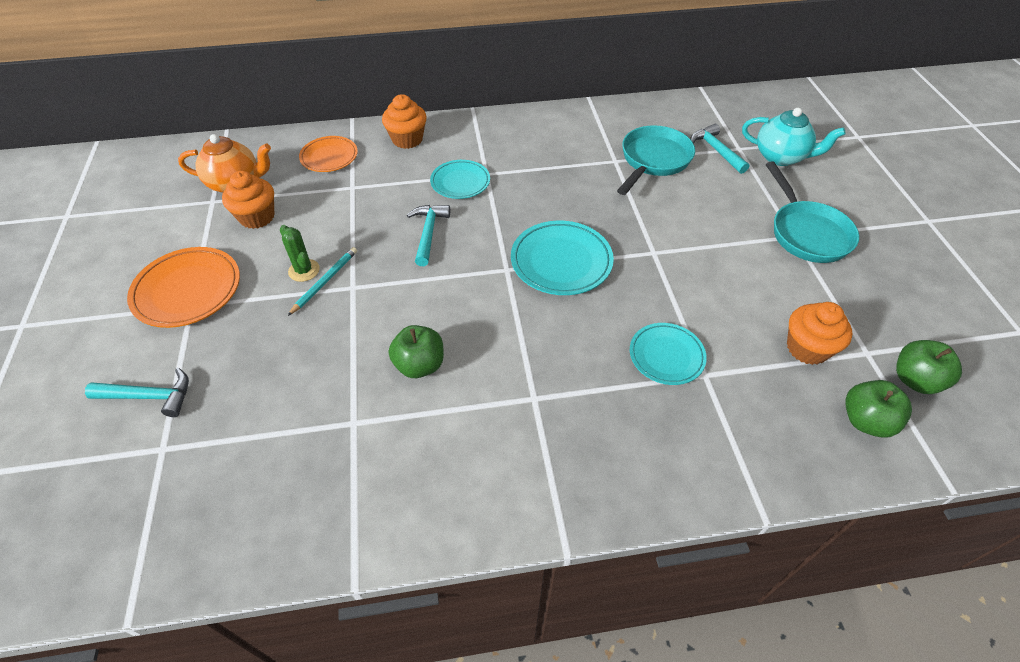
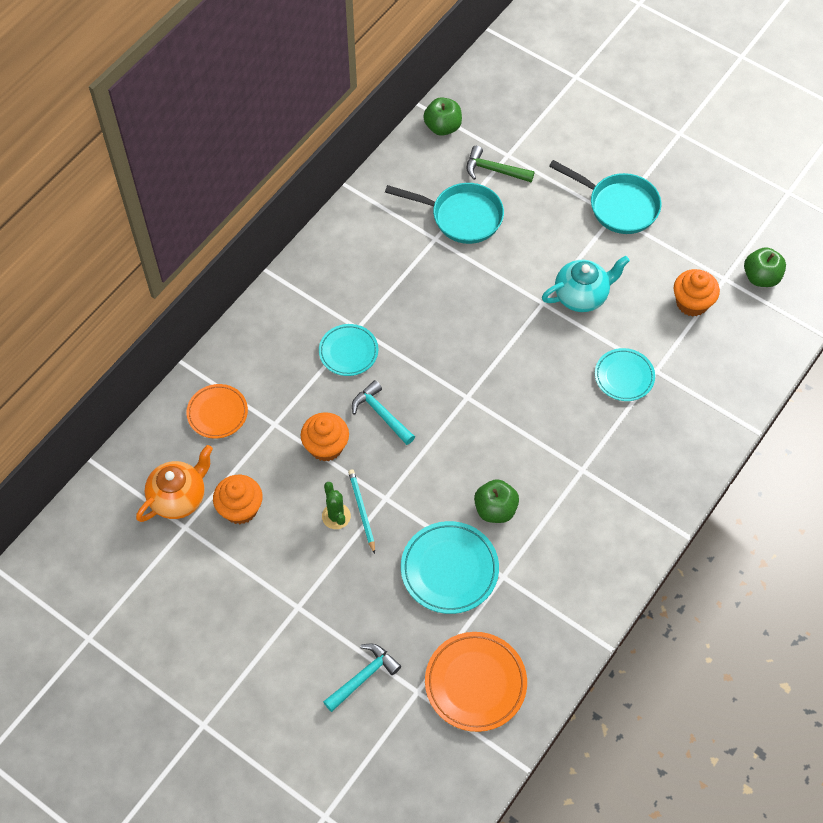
camera: 45 degrees left, 10 degrees up
(188, 291) = (279, 600): orange plate -> orange plate (475, 683)
(304, 270) = (336, 516): green cactus -> green cactus turned 60 degrees clockwise
(407, 139) = (256, 345): orange cupcake -> orange cupcake (326, 446)
(561, 262) = (494, 361): turquoise plate -> turquoise plate (449, 569)
(653, 160) = (461, 216): turquoise pan -> turquoise pan turned 120 degrees clockwise
(716, 150) = (494, 170): turquoise hammer -> green hammer
(780, 157) = (542, 142): turquoise teapot -> turquoise teapot (581, 296)
(866, 421) = (757, 328): green apple -> green apple (442, 127)

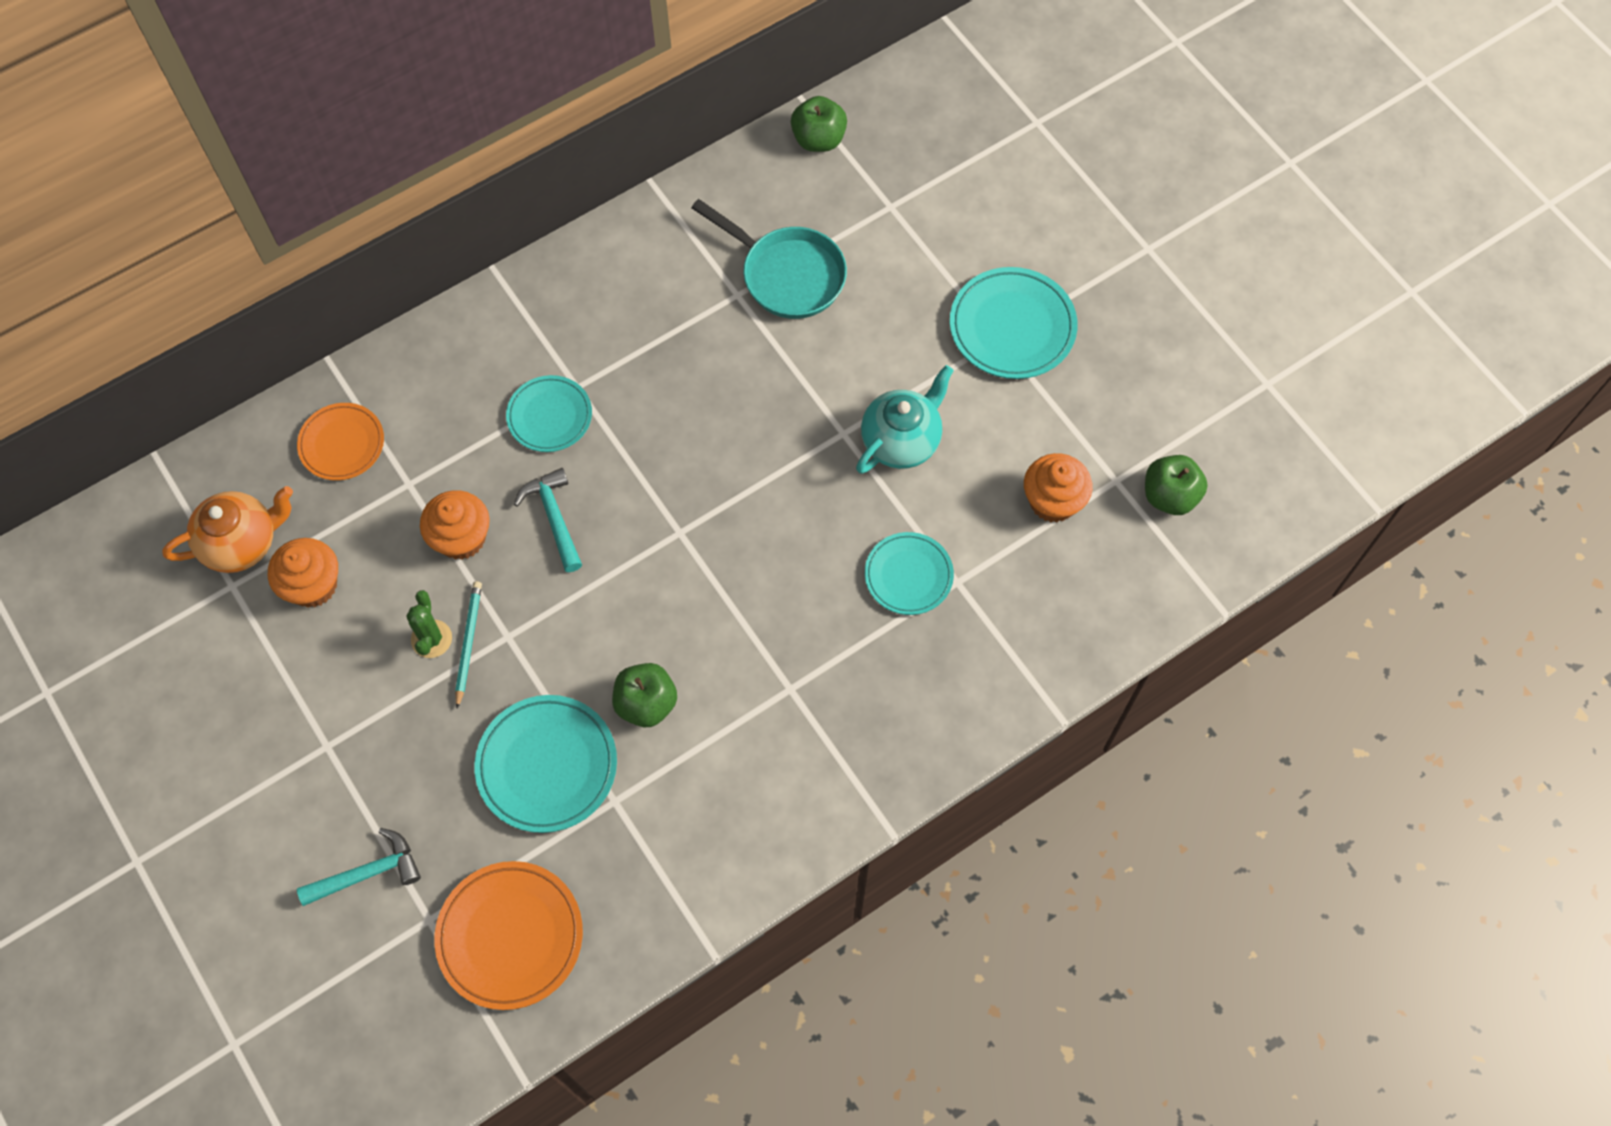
camera: 20 degrees right, 5 degrees up
(494, 170) = (862, 222): green hammer -> none
(581, 296) = (901, 441): turquoise teapot -> turquoise teapot turned 45 degrees counterclockwise
(618, 206) = (1012, 327): turquoise pan -> turquoise plate

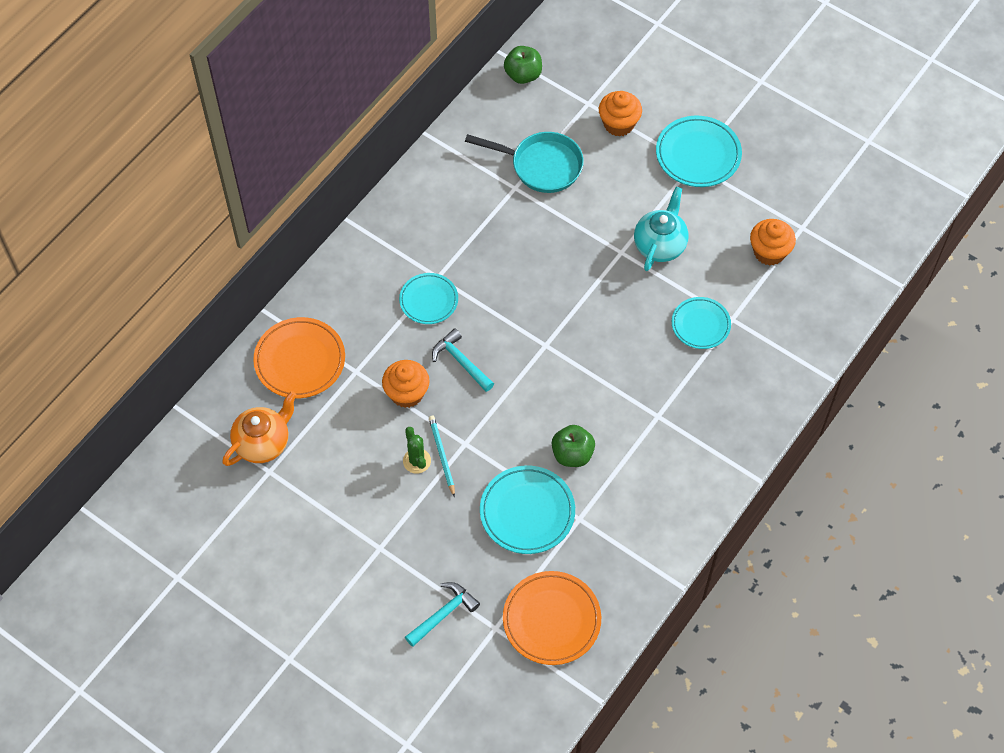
camera: 20 degrees left, 5 degrees down
(313, 585) = (323, 453): orange cupcake -> orange cupcake (618, 124)
(342, 444) = (300, 360): orange plate -> orange plate, size x1.52
(1169, 496) = (838, 226): green apple -> none

